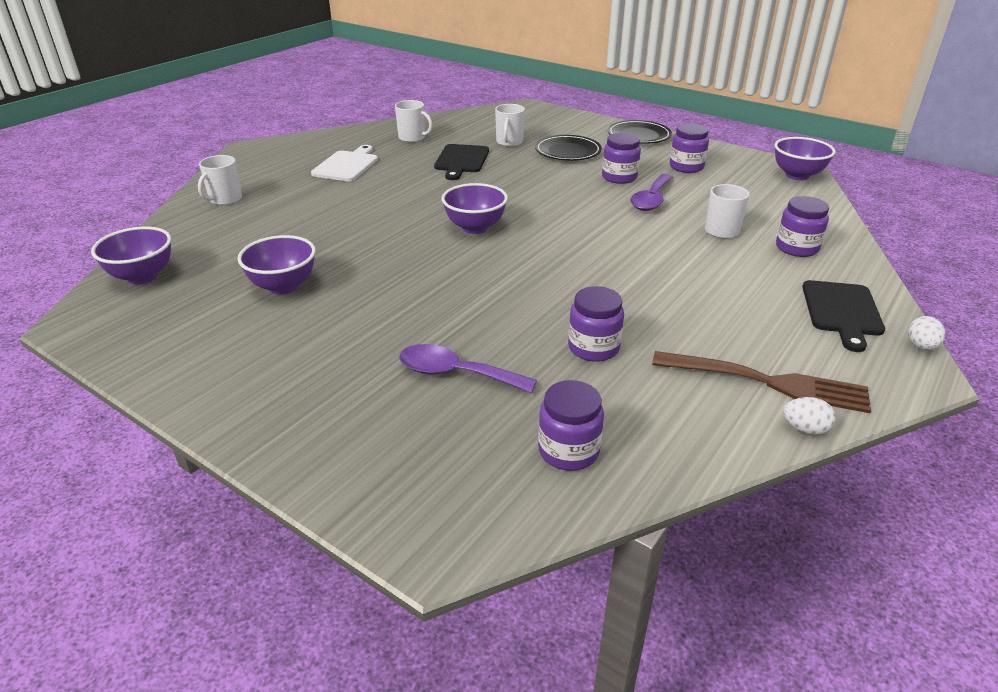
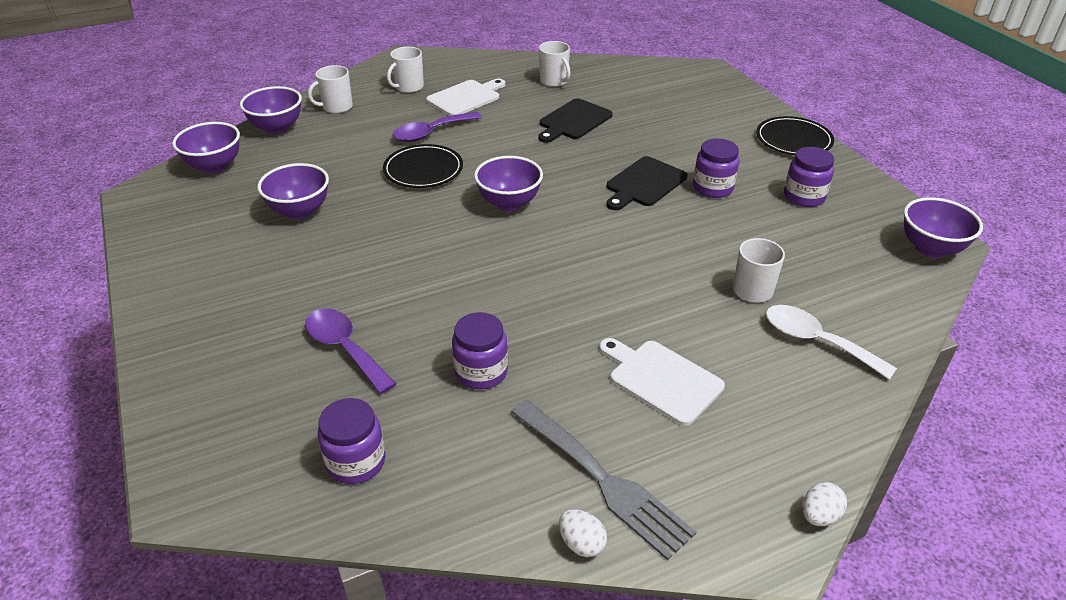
camera: 30 degrees right, 5 degrees up
(178, 229) = (277, 128): none -> purple bowl
(509, 142) = (643, 111): white mug -> white mug (408, 87)
(568, 151) = (691, 139): black plate -> black plate (423, 170)
(651, 199) = (718, 226): purple spoon -> purple spoon (431, 133)
(729, 304) = (661, 379): none -> white cutting board
(765, 382) = (600, 478): brown fork -> grey fork
(797, 248) = (816, 341): purple jar -> white spoon
(842, 311) = (776, 437): black cutting board -> black cutting board (644, 184)

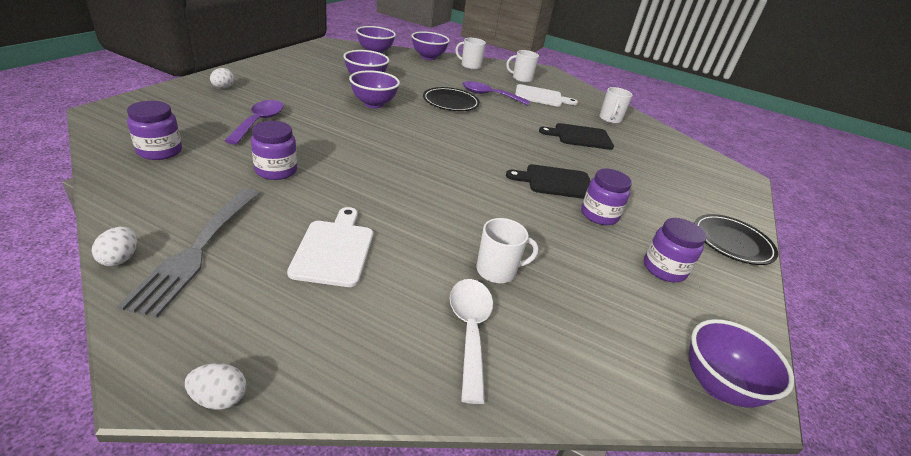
camera: 45 degrees right, 5 degrees down
(204, 352) = (223, 88): none -> white egg
(509, 203) = (458, 136): purple bowl -> purple bowl (373, 104)

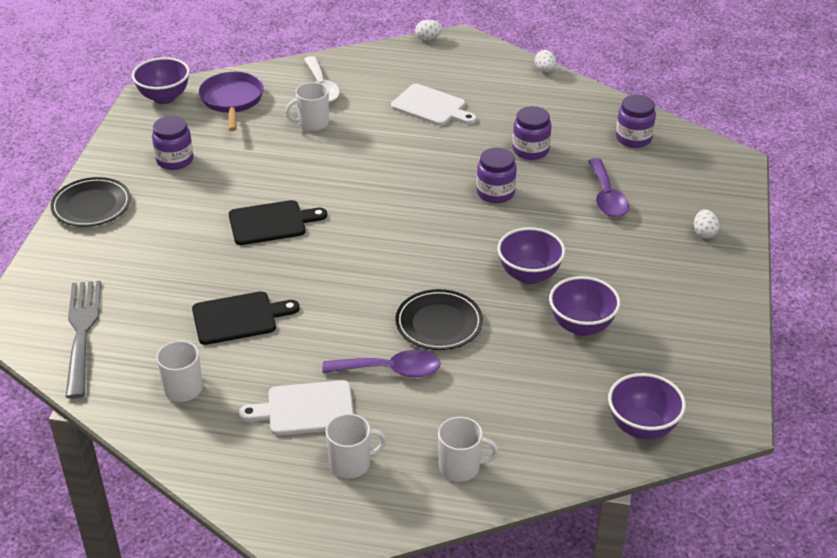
camera: 170 degrees right, 5 degrees up
(198, 249) = (512, 85): grey fork -> grey fork (82, 333)
(334, 249) = (431, 107): white cutting board -> white cutting board turned 45 degrees counterclockwise
(428, 57) = (549, 461): purple bowl -> none
(599, 215) = (226, 195): purple jar -> purple jar (495, 193)
(608, 344) = (232, 101): none -> purple pan

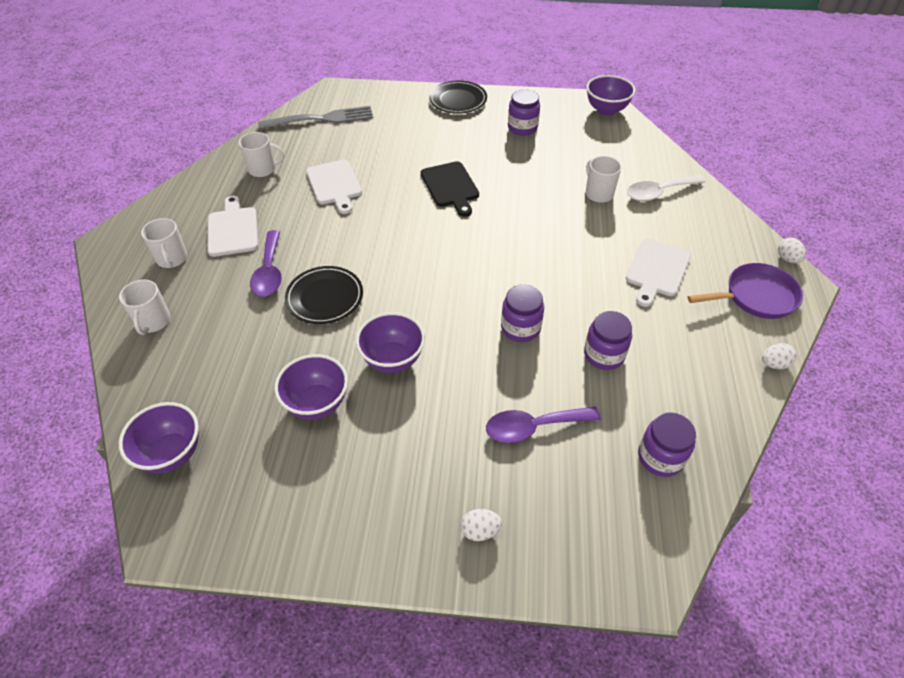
camera: 85 degrees right, 10 degrees up
(232, 101) = (615, 144): purple pan -> purple pan (755, 296)
(239, 318) = (335, 184): black cutting board -> white cutting board

